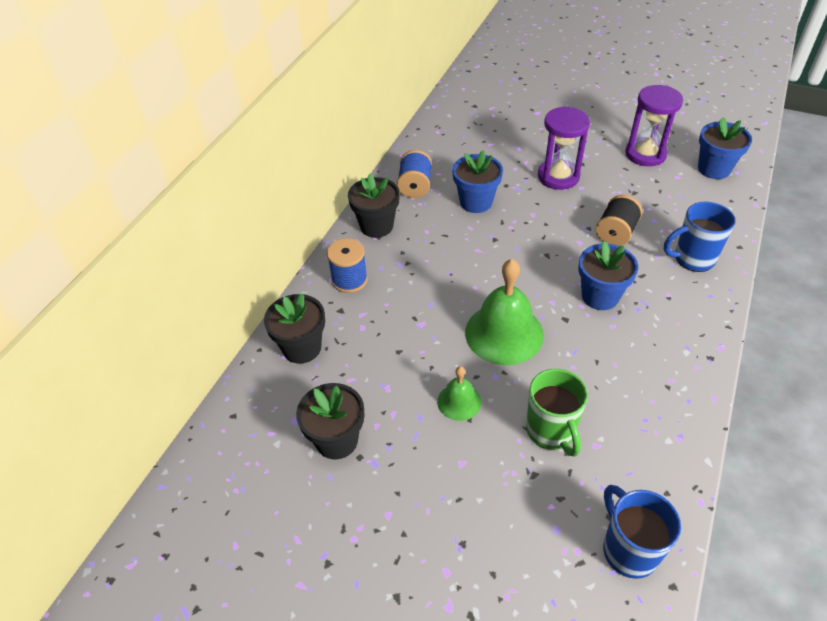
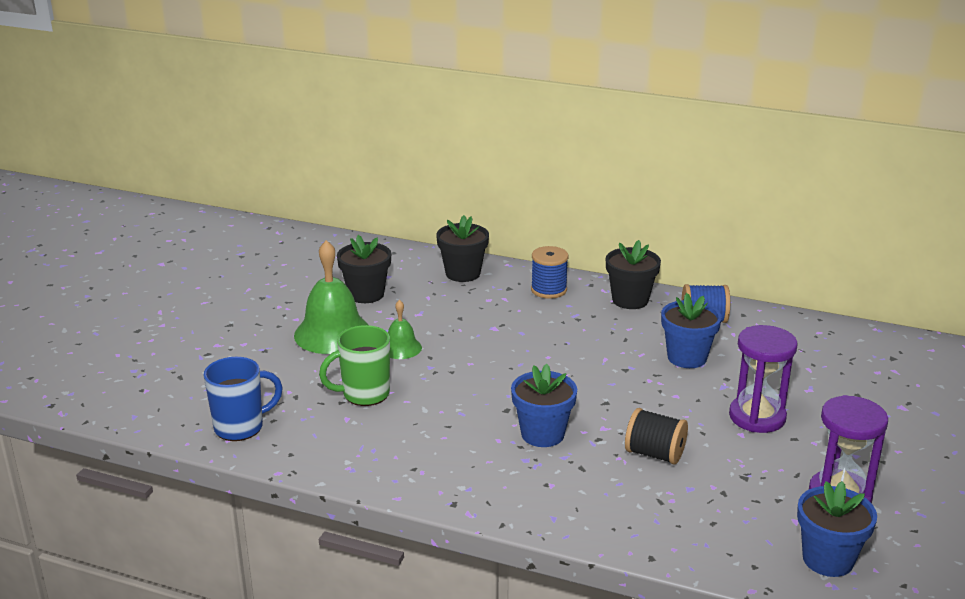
camera: 85 degrees right, 20 degrees down
(504, 333) = (484, 372): green bell -> green bell (332, 333)
(692, 259) = (618, 511): blue mug -> none

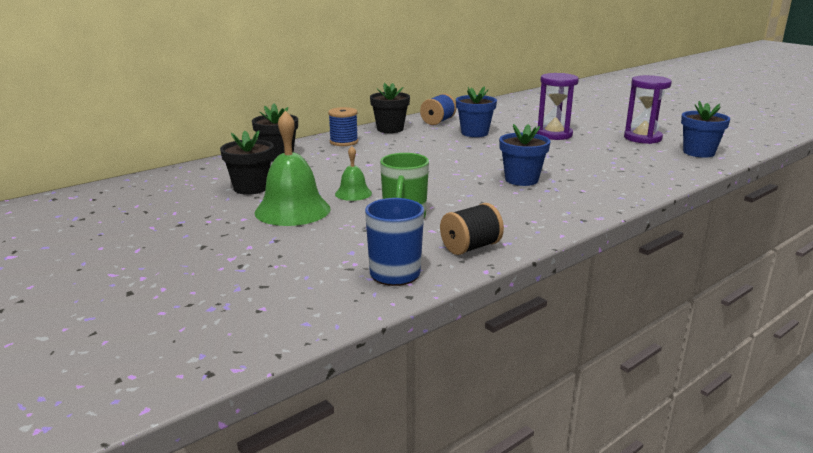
camera: 60 degrees left, 5 degrees down
(654, 454) = (571, 161): black spool -> black spool (470, 247)

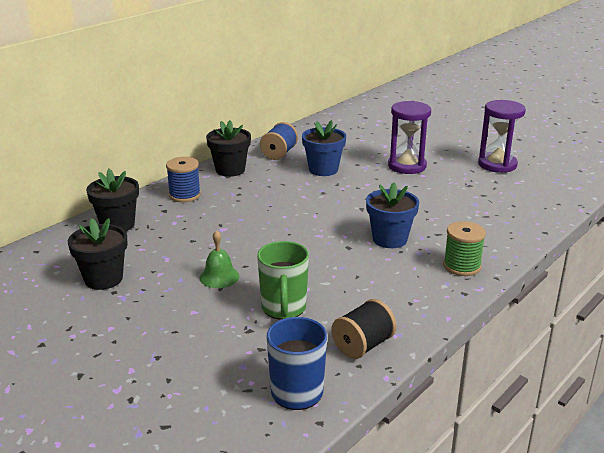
camera: 10 degrees left, 5 degrees up
(292, 210) = (161, 309): green bell -> none
(586, 201) = (462, 266): none -> green spool
(698, 152) = (556, 182): blue flower pot -> none

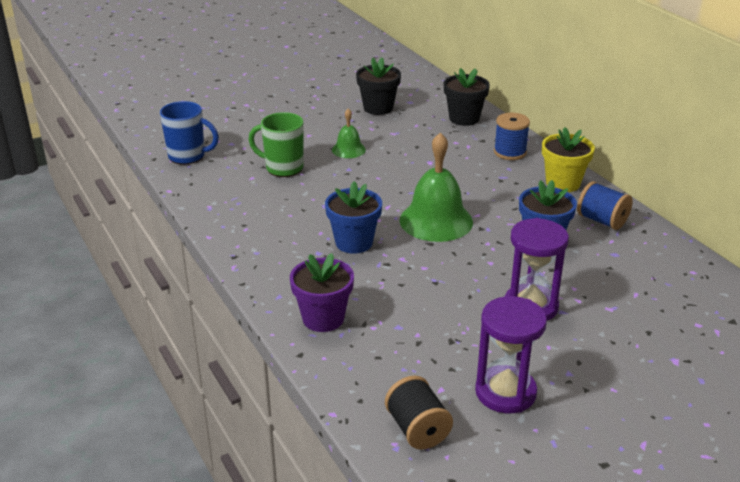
camera: 110 degrees right, 5 degrees up
(230, 170) = (563, 183): black flower pot -> yellow flower pot
(326, 210) = (436, 221): none -> green bell
(363, 345) = (210, 189): black spool -> black spool (417, 429)
(462, 266) = (275, 269): green spool -> none
(498, 231) = (323, 318): none -> purple flower pot

